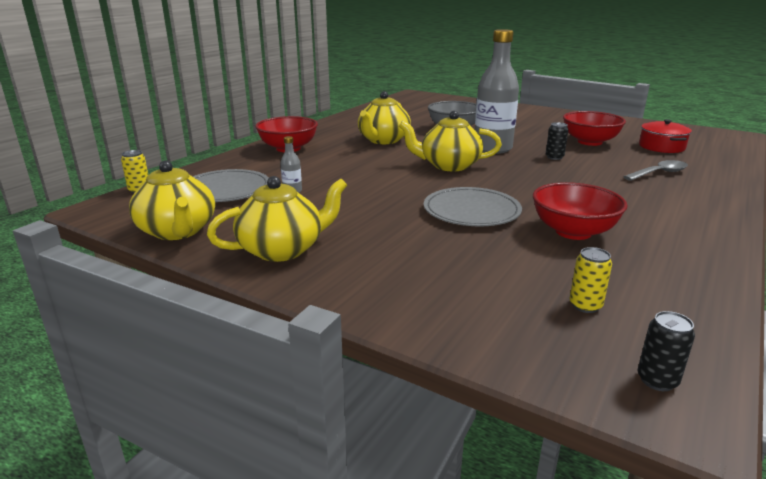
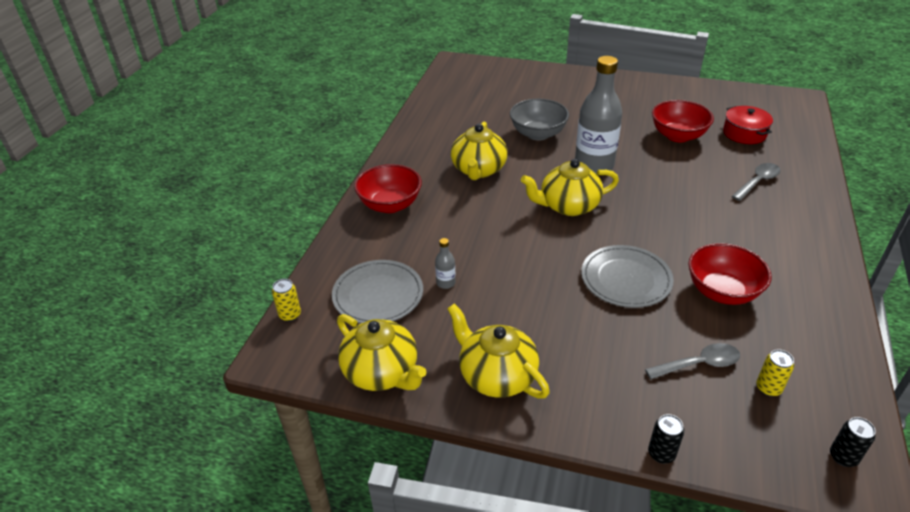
camera: 15 degrees left, 15 degrees up
(282, 249) = (496, 375): yellow teapot -> yellow teapot turned 90 degrees counterclockwise
(510, 275) = (699, 364): none -> grey spoon
(554, 157) = (657, 171): black can -> black can (661, 454)

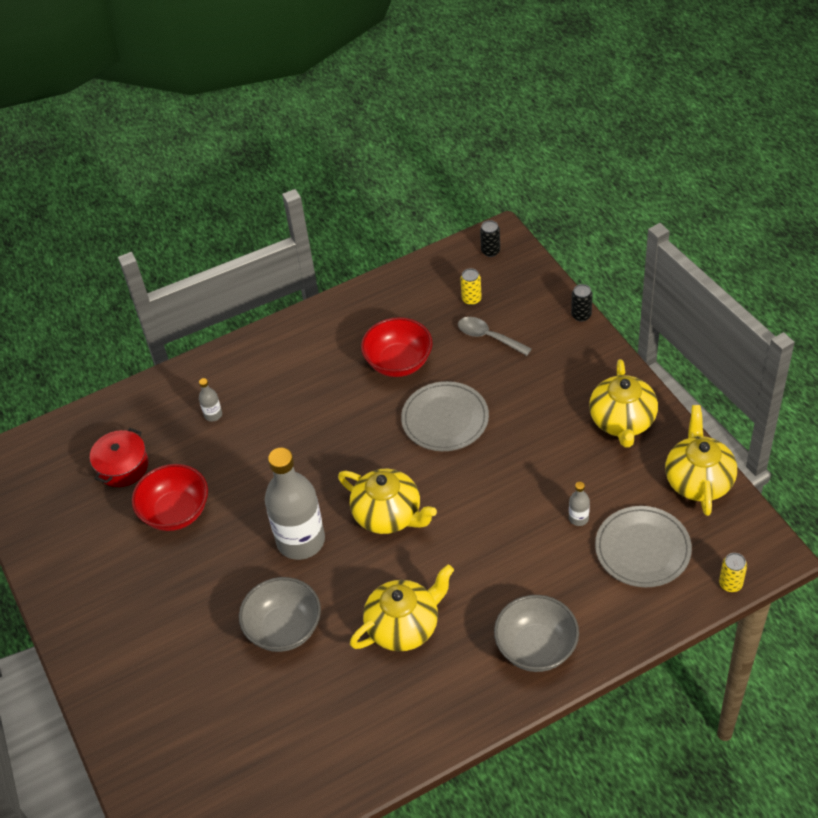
camera: 130 degrees left, 10 degrees up
(390, 205) = (536, 648): red bowl -> grey bowl
(757, 182) = (213, 415): grey spoon -> grey bottle

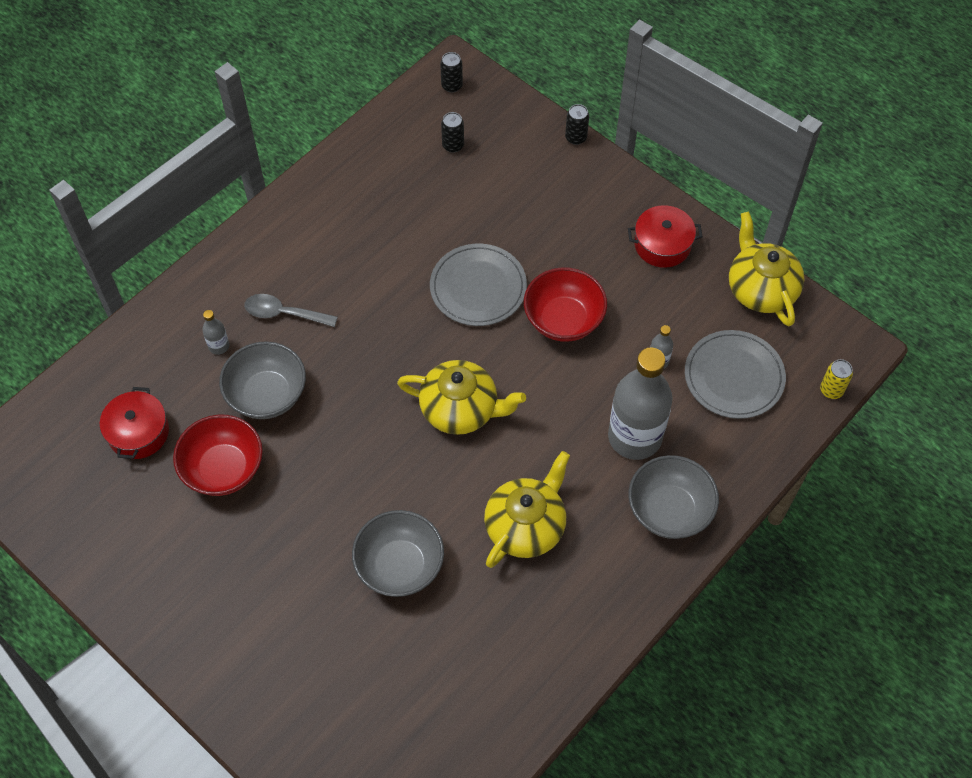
camera: 25 degrees left, 10 degrees up
(235, 463) = (267, 395): none -> grey bowl
(301, 541) = (377, 463): grey bottle -> grey bottle (635, 437)
(399, 362) = (403, 236): red bowl -> red bowl (563, 320)
(471, 299) = (453, 145): yellow can -> black can
(488, 337) = (488, 184): grey spoon -> grey spoon (284, 313)
(622, 421) = (662, 244): yellow teapot -> red pot

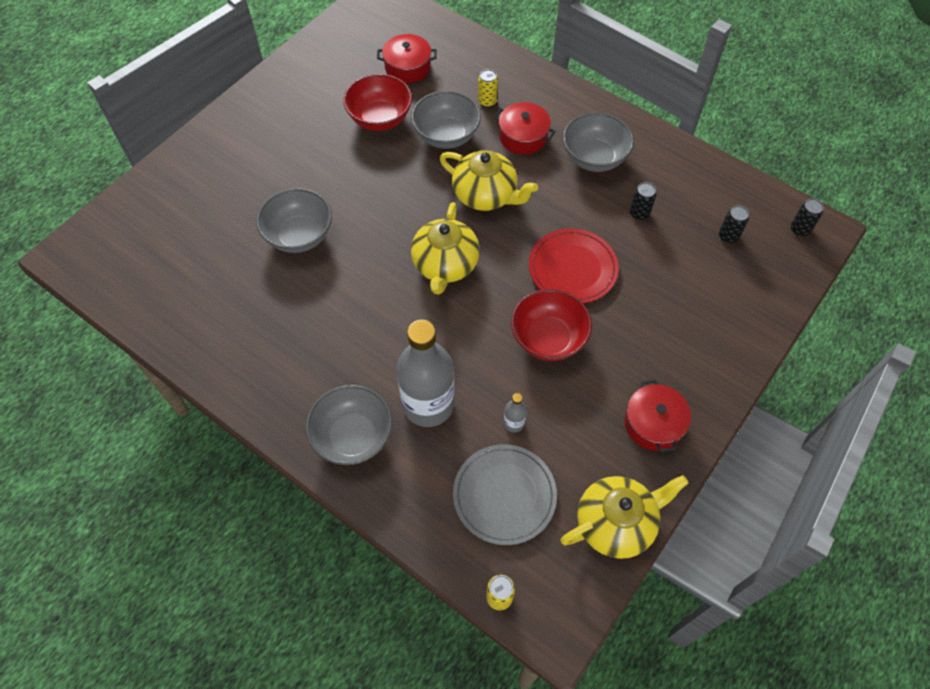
camera: 85 degrees right, 0 degrees up
(219, 346) = (487, 101): grey bottle -> yellow can
(284, 313) = (523, 137): grey spoon -> red pot
(329, 247) = (594, 158): none -> grey bowl
(478, 287) = (572, 268): grey plate -> red plate
(526, 526) = (335, 321): yellow teapot -> yellow teapot (486, 195)
(576, 137) = (768, 338): black can -> black can (639, 213)

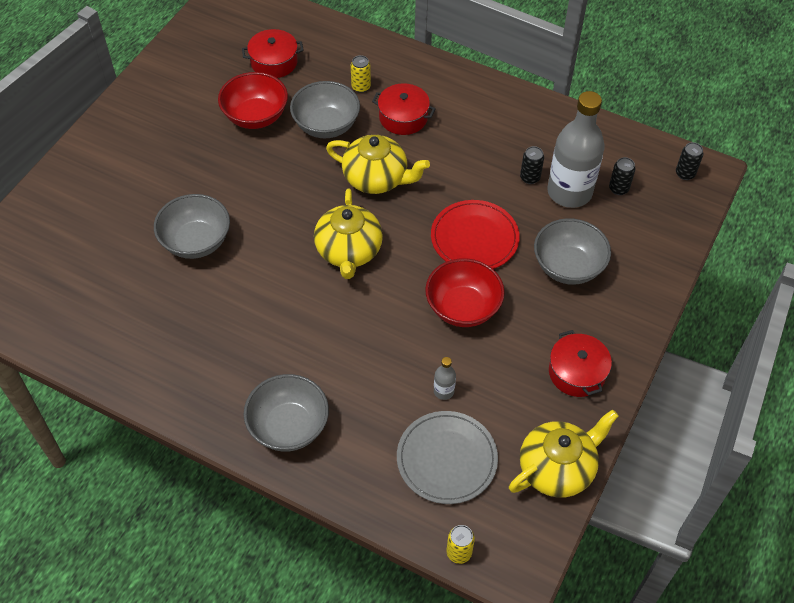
camera: 10 degrees left, 5 degrees down
(428, 404) = (357, 386): grey bottle -> grey bottle (569, 192)
(594, 158) = (477, 130): grey bowl -> grey bowl (568, 266)

